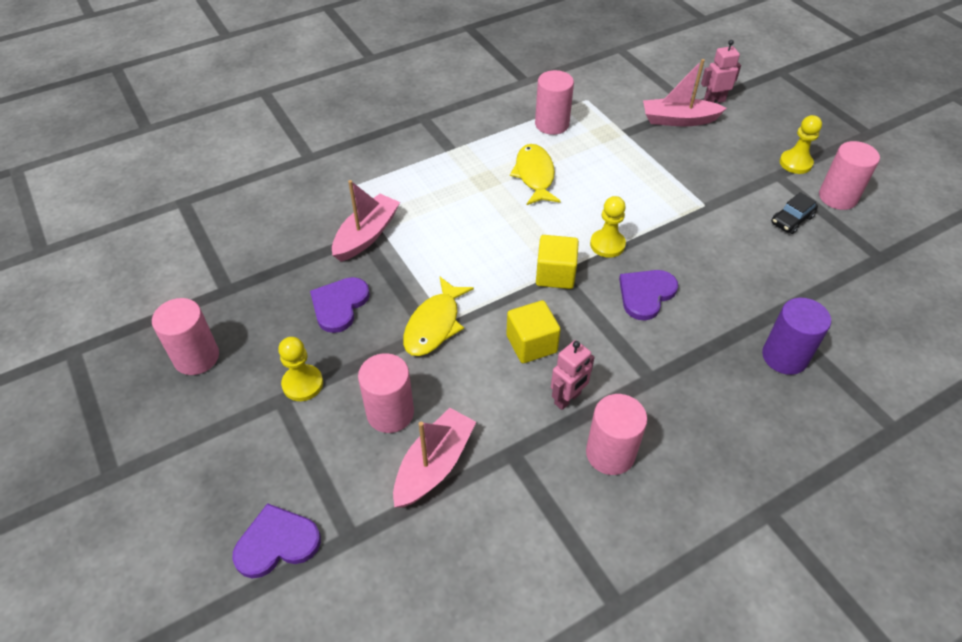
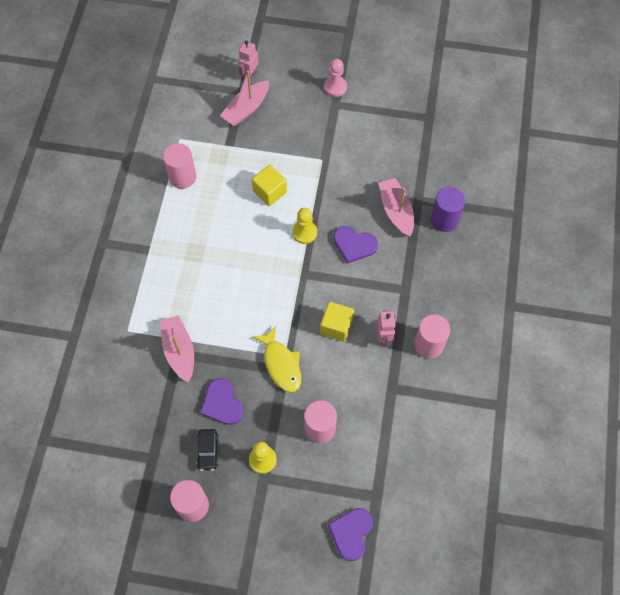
camera: 50 degrees left, 15 degrees up
(434, 465) = (368, 429): pink boat -> pink boat (396, 211)
(534, 175) = (217, 223): yellow fish -> none
(555, 274) = (301, 276): yellow cube -> yellow cube (270, 192)
(646, 294) = (354, 245): purple heart -> purple heart turned 60 degrees counterclockwise
(791, 220) = (370, 130): black car -> black car (208, 451)
(795, 163) = (335, 87): yellow pawn -> pink pawn
(837, 197) = (376, 94): pink cylinder -> none

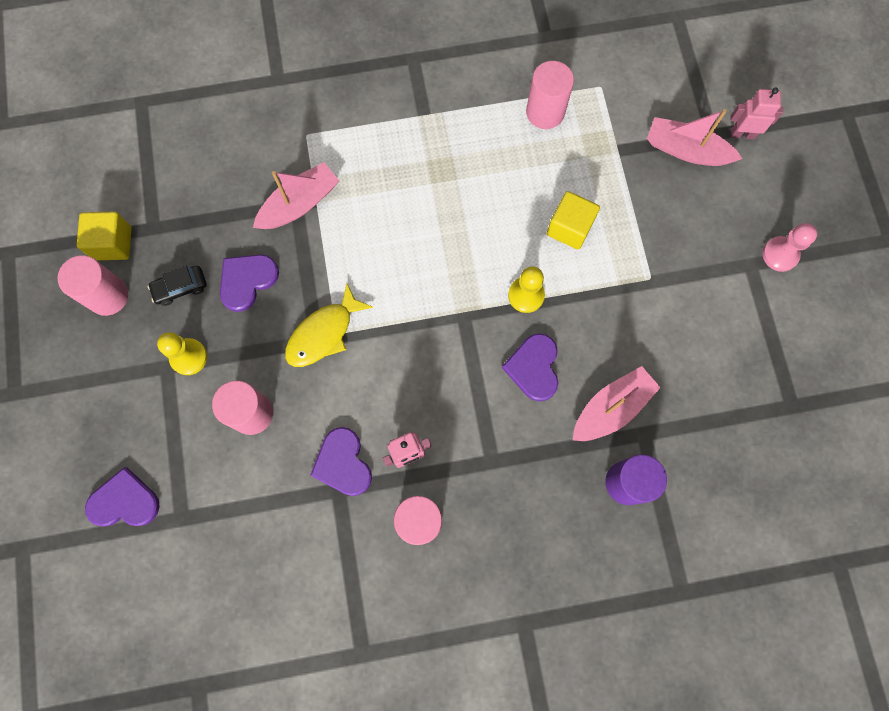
camera: 70 degrees right, 10 degrees up
(336, 326) = (402, 386): yellow cube -> yellow cube (113, 243)
(375, 379) = (343, 463): none -> purple heart

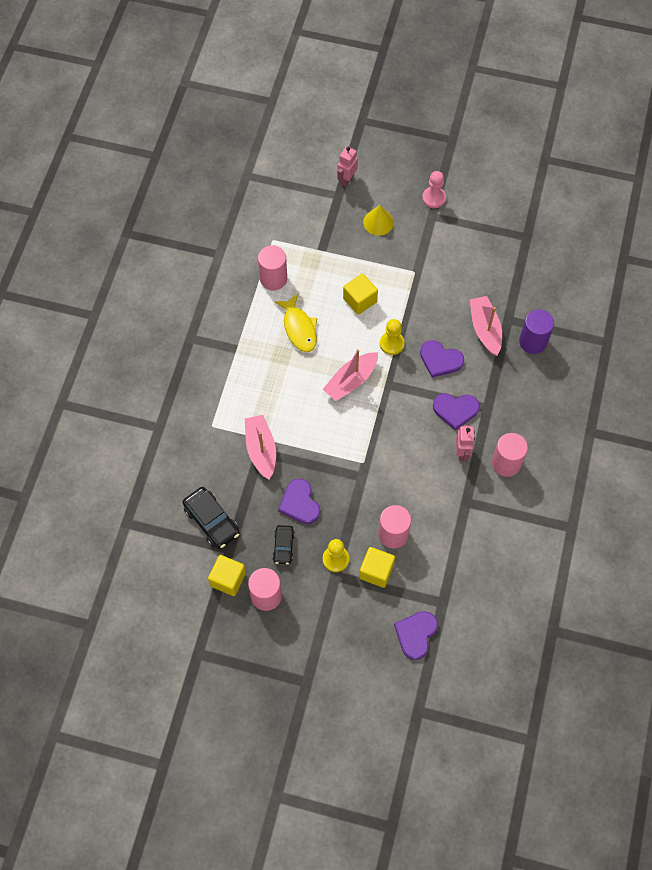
camera: 65 degrees left, 10 degrees down
(181, 191) = (212, 521): none -> black car
(192, 414) = (376, 571): none -> yellow cube
(323, 333) = (359, 470): yellow fish -> yellow fish (299, 328)
(343, 463) = (450, 492): purple heart -> purple heart (455, 410)
(686, 150) = (342, 214): pink boat -> pink boat (351, 381)
(700, 200) = (378, 222): none -> yellow cone

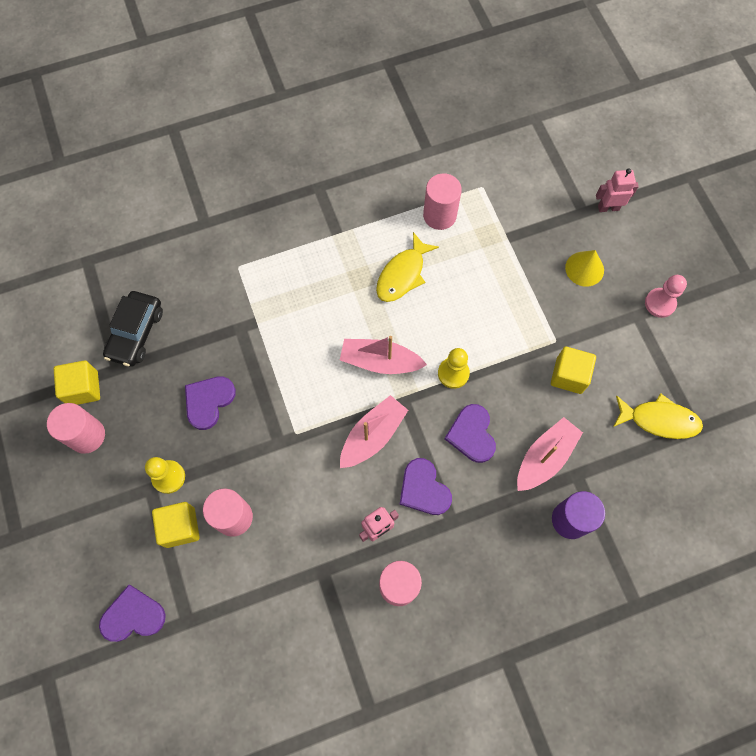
camera: 55 degrees right, 5 degrees up
(261, 450) = (243, 327): pink boat -> pink boat (372, 436)
(283, 547) = (150, 417): black car -> none
(360, 300) = (479, 310): yellow cube -> yellow cube (569, 375)
(507, 252) = (659, 420): none -> yellow fish

